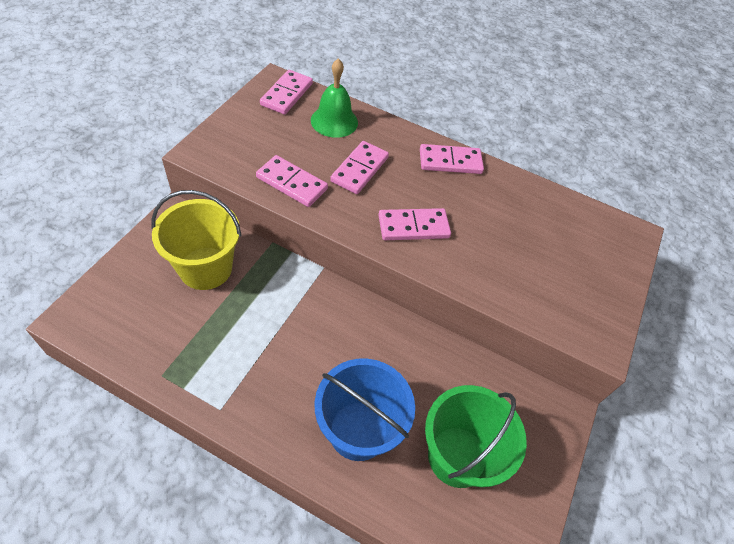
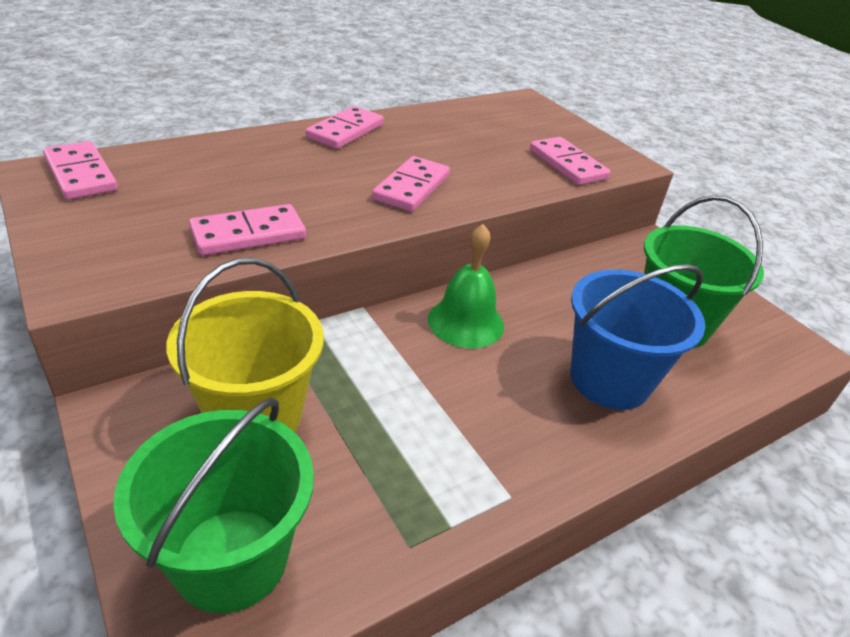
camera: 55 degrees left, 15 degrees down
(118, 308) = (231, 559): none -> green bucket
(334, 121) = (184, 164): green bell -> green bell (466, 322)
(360, 169) = (288, 182): pink domino -> pink domino (567, 164)

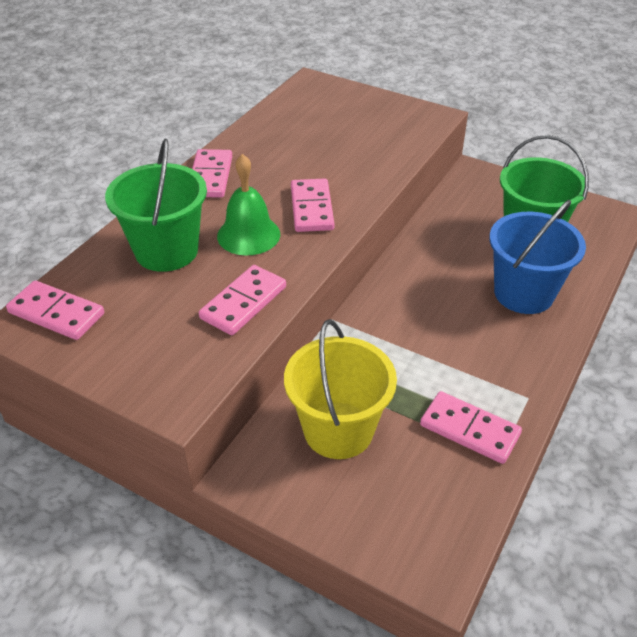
camera: 25 degrees left, 5 degrees up
(231, 559) = (412, 518): green bucket -> green bucket (166, 251)
(466, 322) = (406, 296): green bell -> green bell (248, 235)
(567, 164) = (396, 137): pink domino -> pink domino (469, 429)

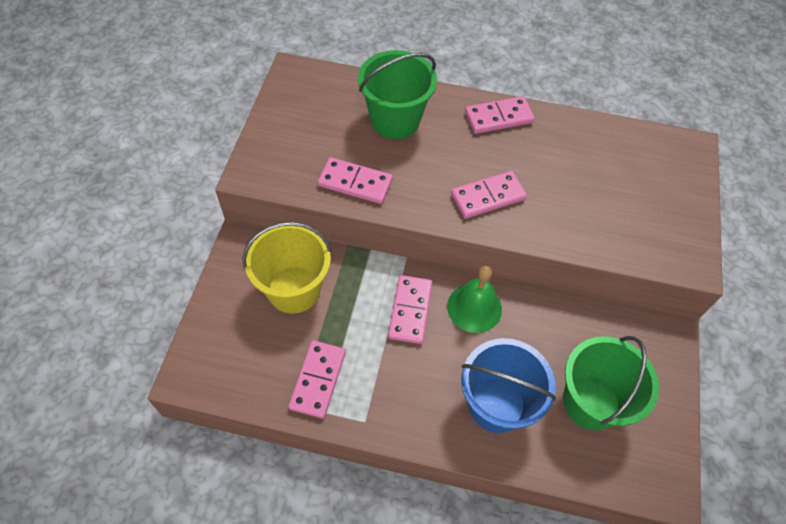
camera: 70 degrees right, 15 degrees up
(56, 313) = (310, 85): pink domino -> pink domino (410, 310)
(248, 235) = (434, 164): green bell -> green bell (474, 307)

